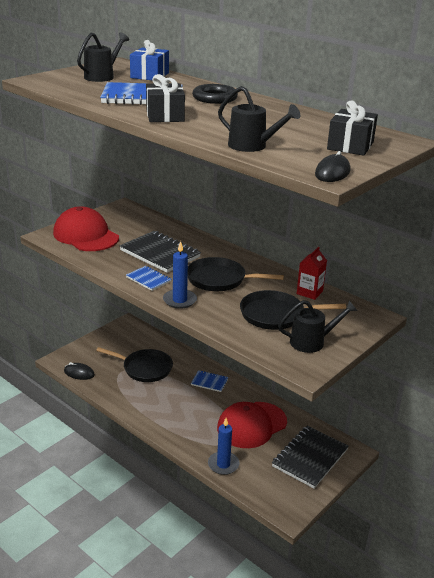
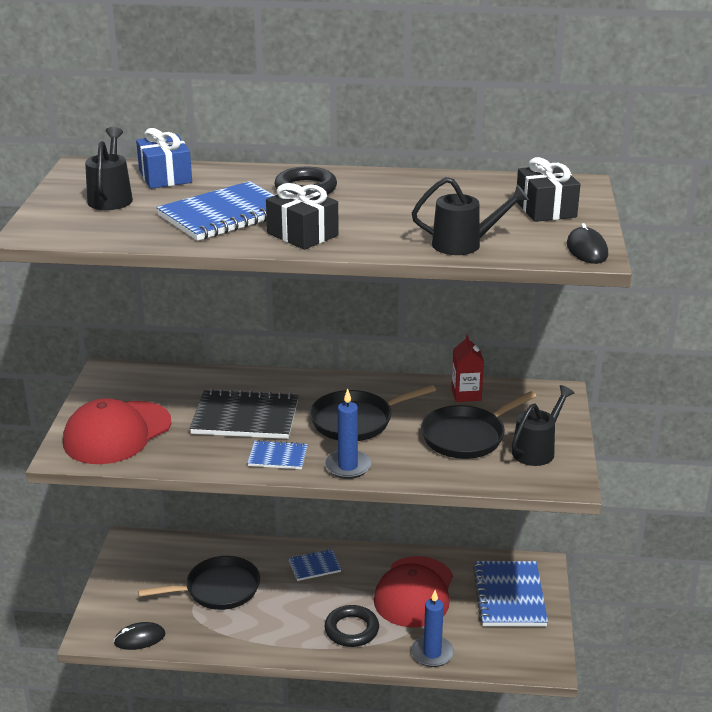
camera: 35 degrees left, 0 degrees up
(86, 235) = (117, 433): red cap -> red cap turned 60 degrees counterclockwise
(191, 426) = (351, 630): none -> black ring
(310, 458) = (509, 596): black notebook -> blue notebook

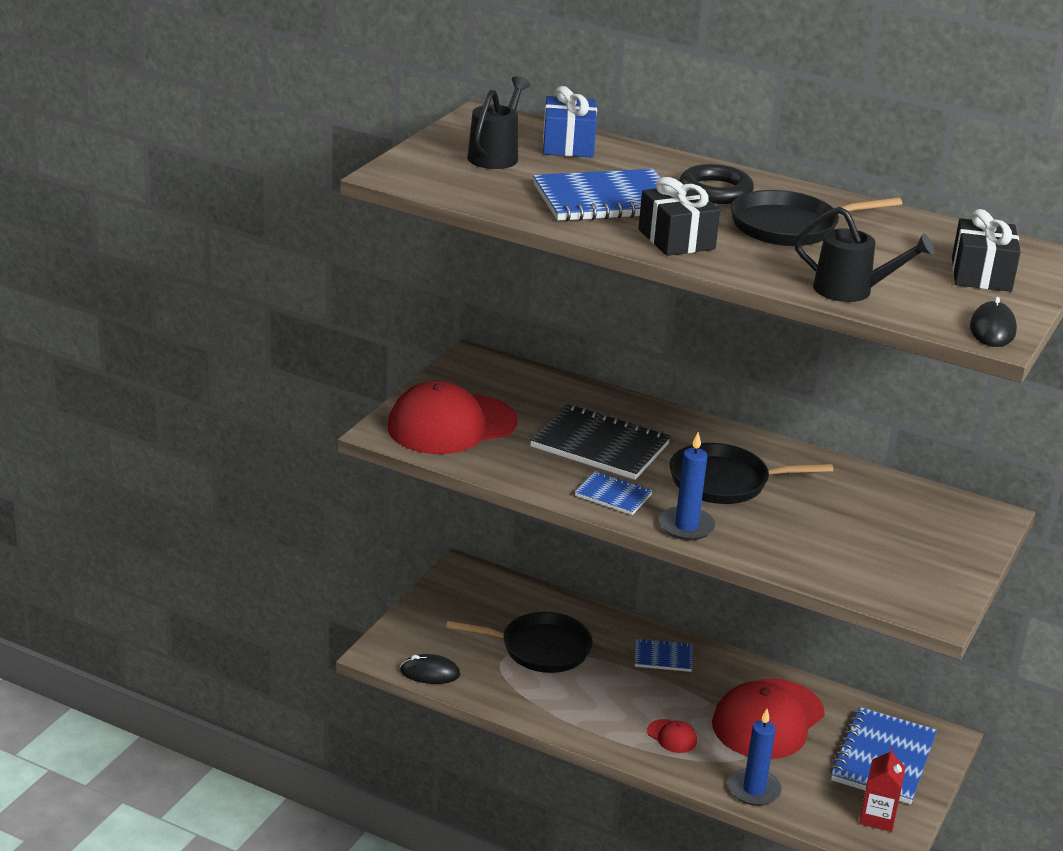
camera: 20 degrees right, 0 degrees up
(351, 630) = (672, 736): black ring -> red cap
(466, 394) = (874, 487): red carton -> red carton (877, 817)
(466, 436) = (845, 532): black pan -> black pan (790, 227)
(537, 449) = (922, 569): black watering can -> none

